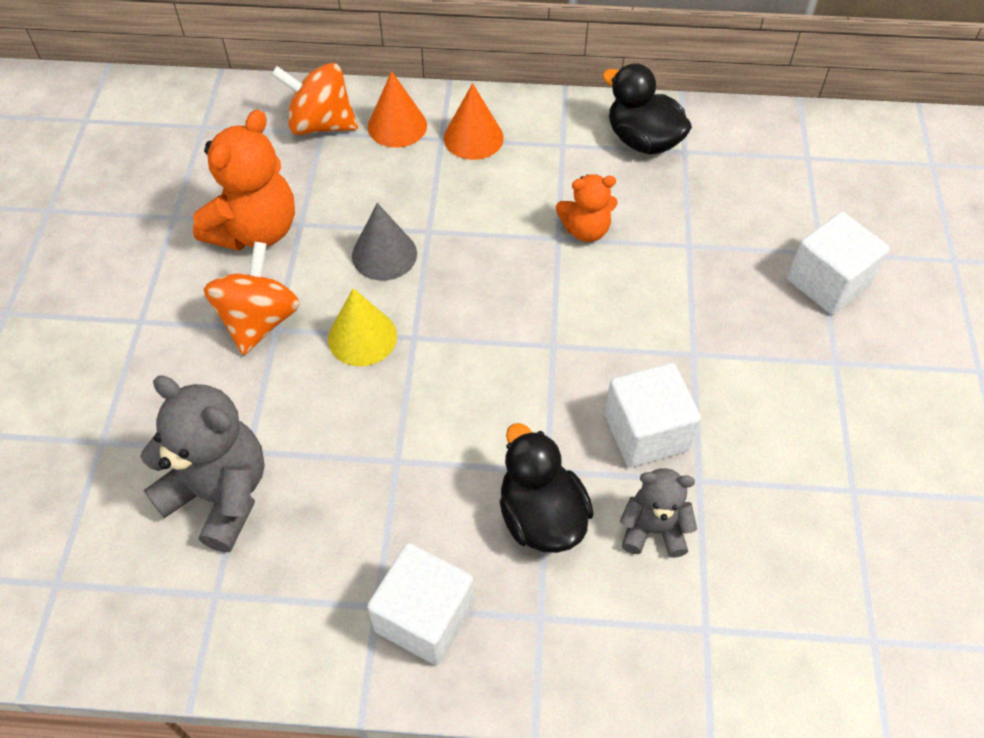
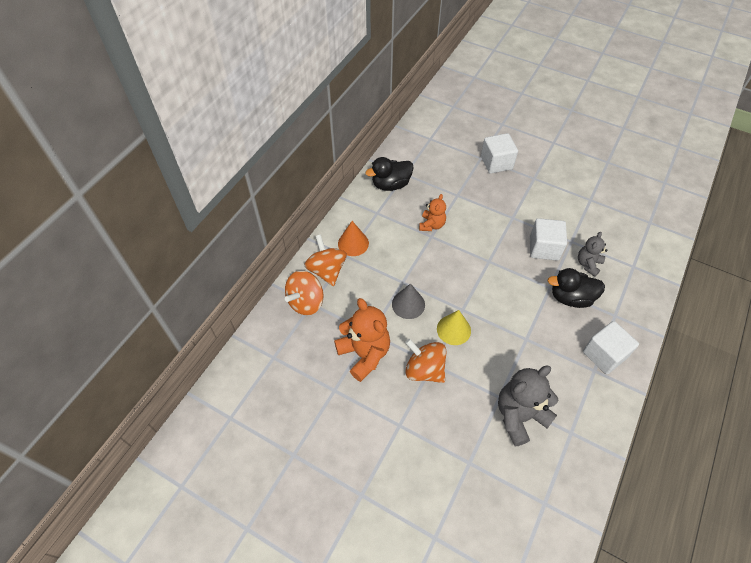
camera: 65 degrees left, 0 degrees up
(397, 126) = (327, 270): orange cone -> orange spinning top

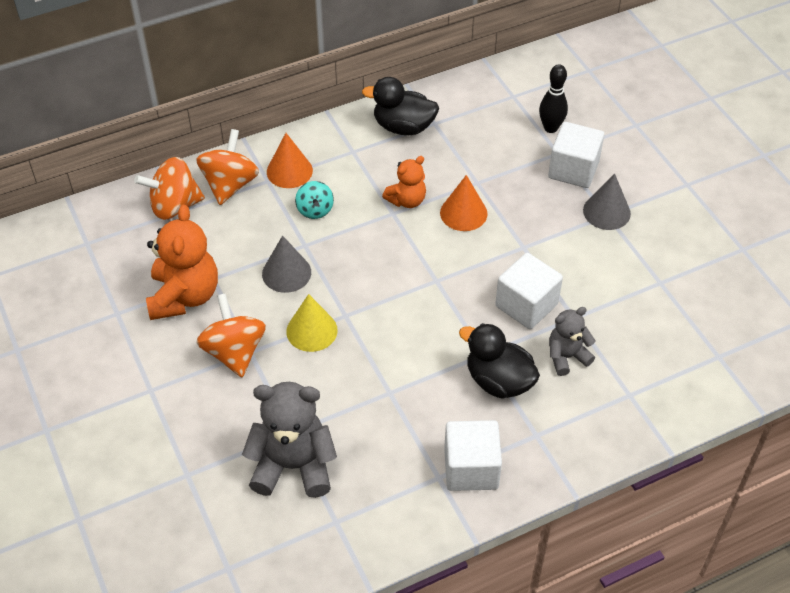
camera: 35 degrees right, 5 degrees down
(389, 258) = (315, 210): none -> turquoise spinning top
(464, 146) = (550, 128): none -> black bowling pin
(466, 215) = (463, 213): none -> orange cone
(532, 176) = (606, 212): none -> grey cone

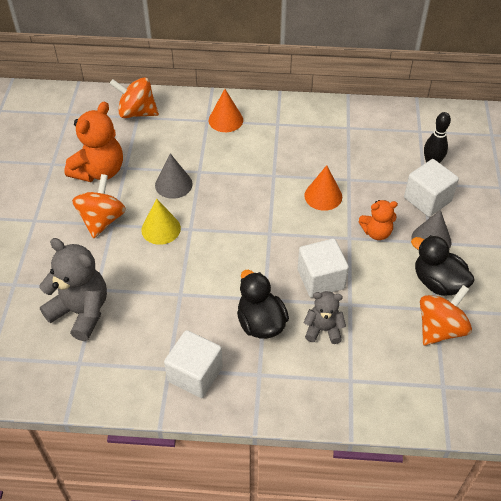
camera: 30 degrees right, 0 degrees up
(230, 184) = (181, 113): orange spinning top -> orange spinning top (440, 329)
(315, 210) = (223, 152): turquoise spinning top -> none
(403, 127) = (324, 121): black duck -> black duck (438, 282)
(407, 200) = (289, 171): orange teddy bear -> orange teddy bear (376, 232)

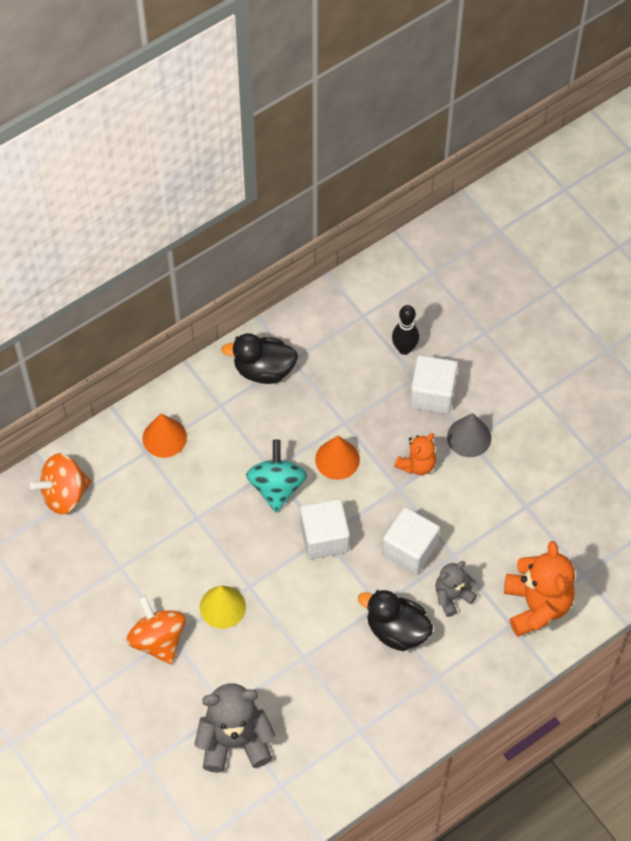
camera: 40 degrees left, 10 degrees up
(99, 171) = (99, 590): orange teddy bear -> orange teddy bear (536, 605)
(173, 184) = (186, 550): grey cone -> none
(195, 374) = (386, 718): white cube -> white cube (324, 538)
(267, 186) = (277, 487): none -> turquoise spinning top
(438, 282) = (507, 478): black duck -> black duck (263, 370)
(440, 329) = (543, 523): orange spinning top -> none

